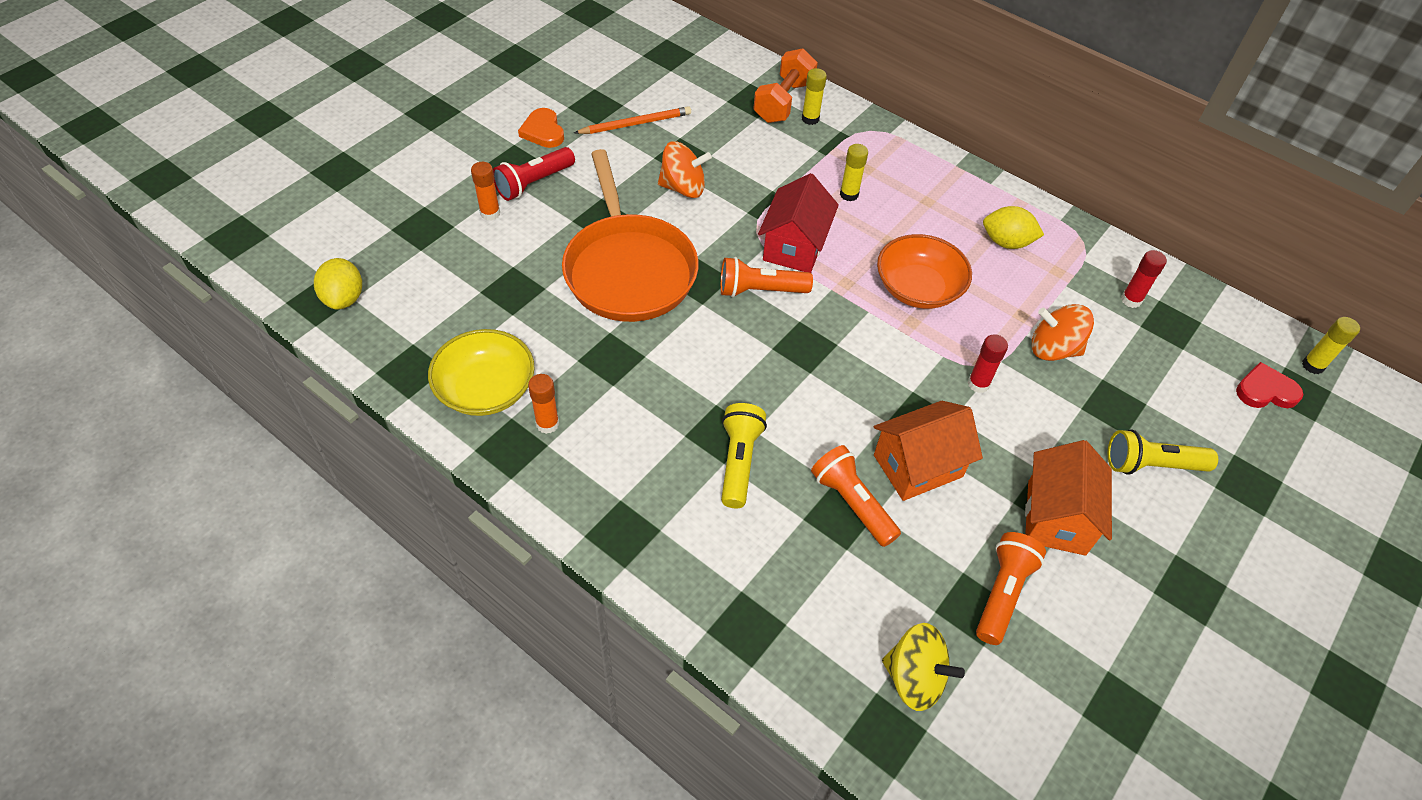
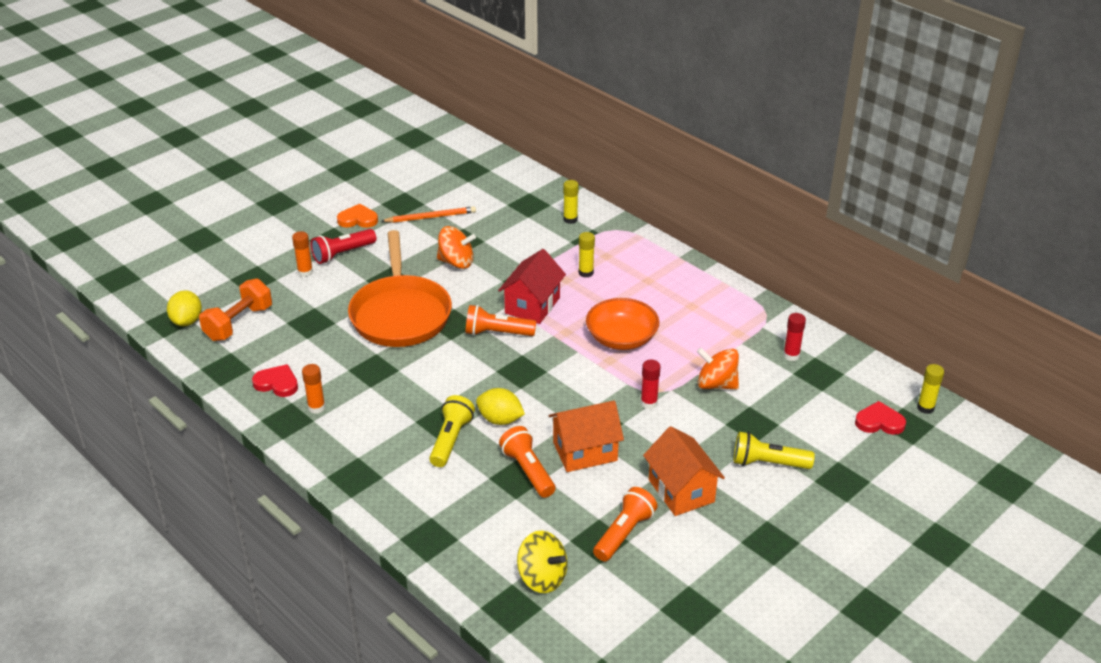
camera: 10 degrees right, 15 degrees down
(486, 389) = (277, 383): yellow bowl -> red heart
(543, 131) = (358, 219): orange heart -> orange heart turned 105 degrees clockwise
(783, 102) = (552, 207): orange dumbbell -> orange dumbbell (238, 323)
(1006, 242) = (702, 311): yellow lemon -> yellow lemon (500, 420)
(1056, 517) = (681, 491): orange house -> orange house turned 45 degrees counterclockwise

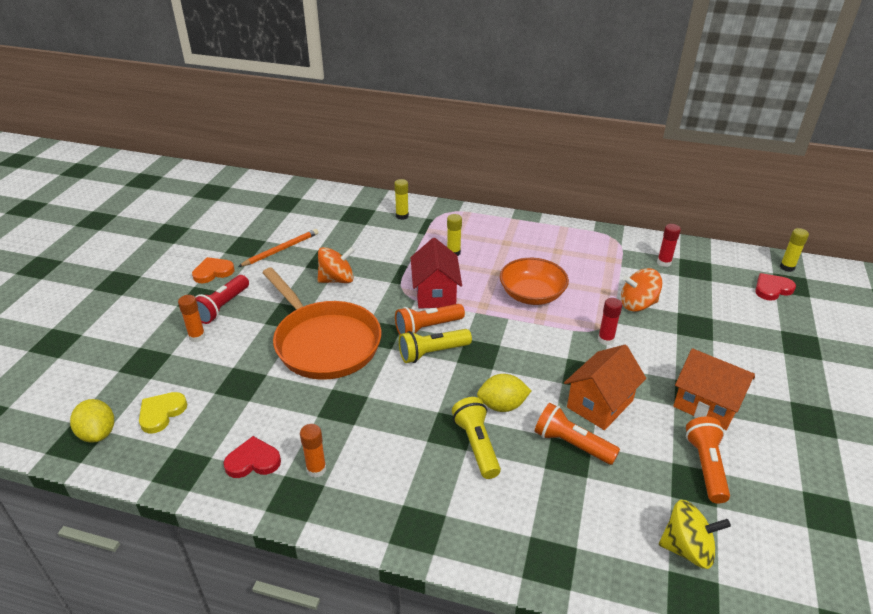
camera: 30 degrees left, 0 degrees up
(238, 323) = (161, 413): orange dumbbell -> yellow heart
(768, 463) = (739, 352): yellow flashlight -> yellow flashlight (432, 353)

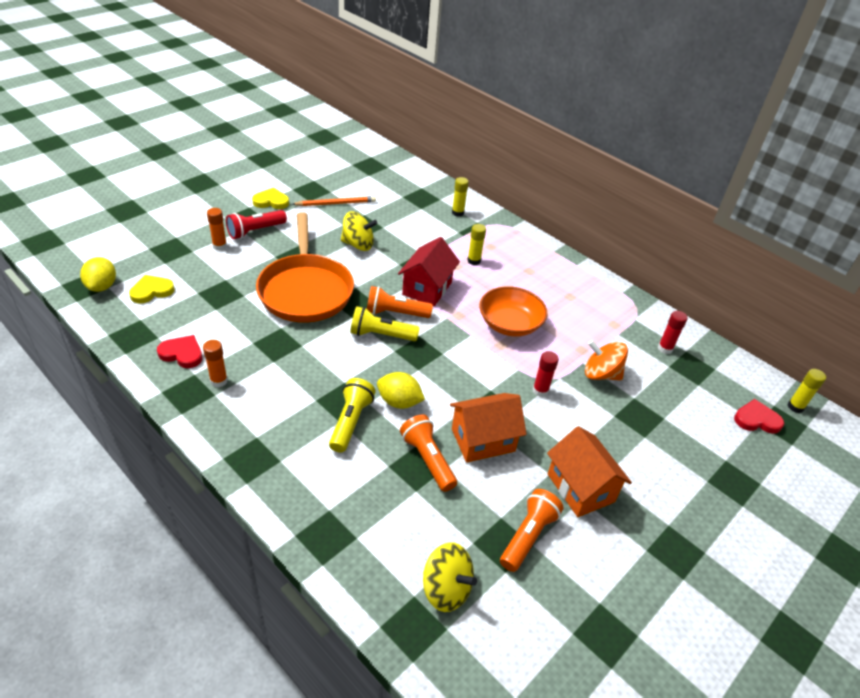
camera: 25 degrees right, 5 degrees up
(213, 272) = (271, 201): orange heart -> yellow heart
(337, 279) = (358, 245): orange spinning top -> yellow spinning top

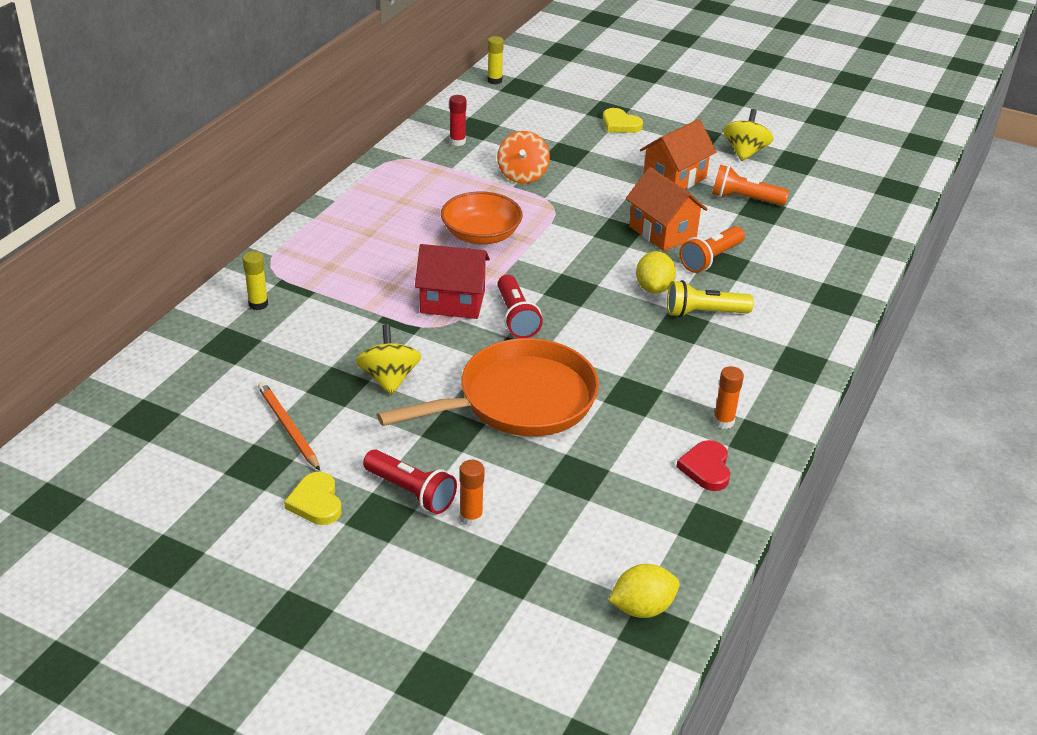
camera: 105 degrees left, 5 degrees down
(151, 291) = (616, 548): yellow heart -> yellow heart (620, 124)
(381, 335) = (561, 320): yellow flashlight -> none
(395, 313) = (516, 317): orange flashlight -> red flashlight
(446, 589) = (825, 230): yellow spinning top -> yellow spinning top (745, 152)
(474, 261) = (371, 275): yellow glue stick -> none
(540, 390) = (572, 207): red glue stick -> none
(756, 420) = (525, 98): red heart -> none

